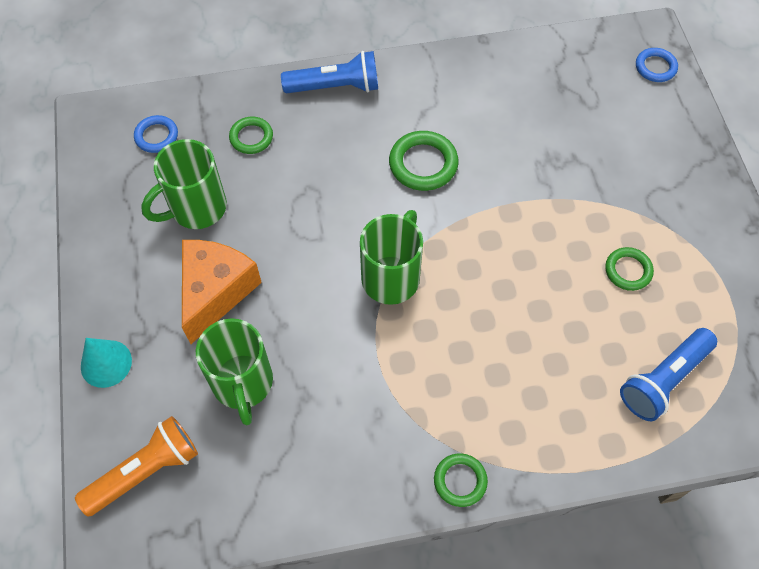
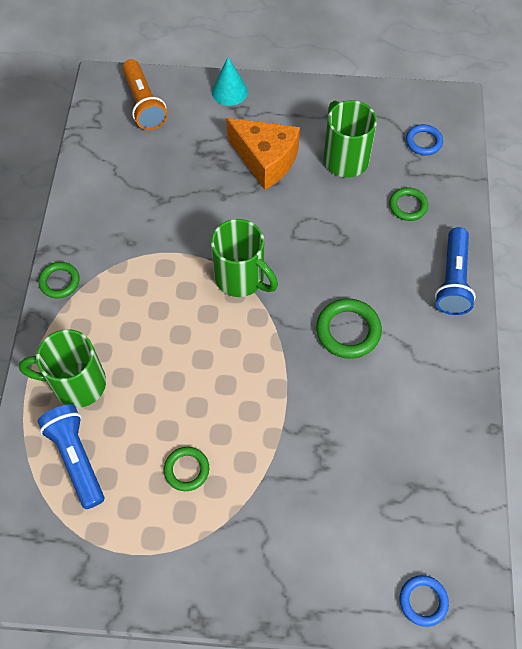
camera: 105 degrees right, 0 degrees up
(243, 383) = (185, 165): green mug -> green mug (77, 384)

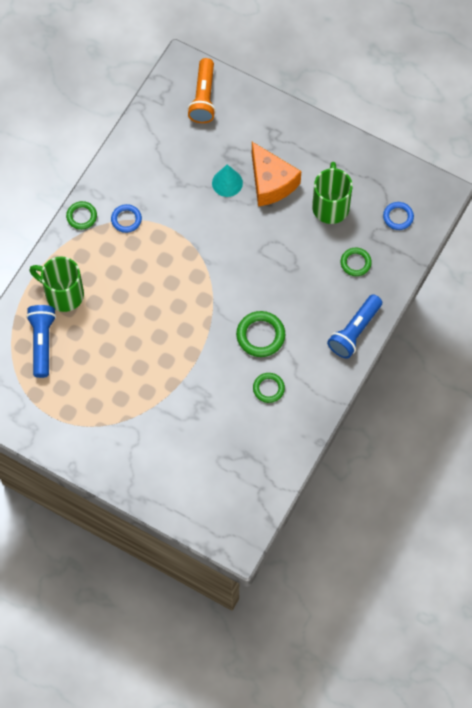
camera: 25 degrees right, 5 degrees up
(186, 470) = (108, 380): green ring -> green ring (268, 388)
(229, 91) = (273, 113): turquoise cone -> turquoise cone (227, 183)
(241, 278) = (207, 267): green mug -> none
(423, 601) = (213, 521): blue ring -> blue ring (126, 219)

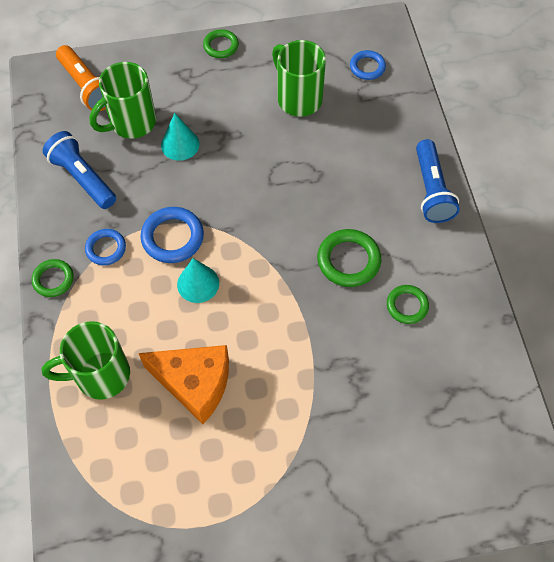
camera: 40 degrees left, 5 degrees down
(42, 343) = (121, 448): blue flashlight -> blue flashlight (82, 178)
(160, 282) = (198, 283): none -> turquoise cone
(170, 242) = (172, 237): none -> blue ring
(210, 145) = (131, 123): none -> green mug
(271, 183) = (223, 116): orange cheese -> orange cheese (195, 384)
(355, 263) = (370, 130): green ring -> green ring (221, 46)

